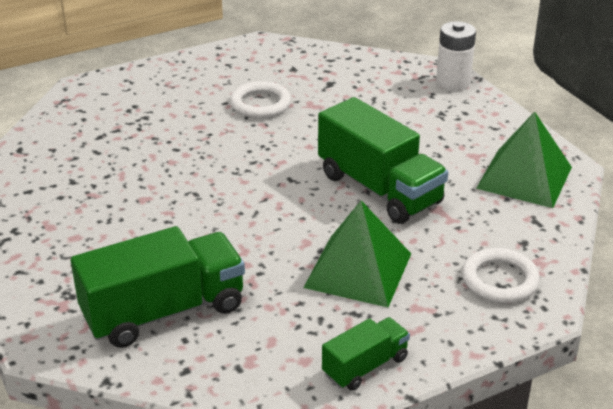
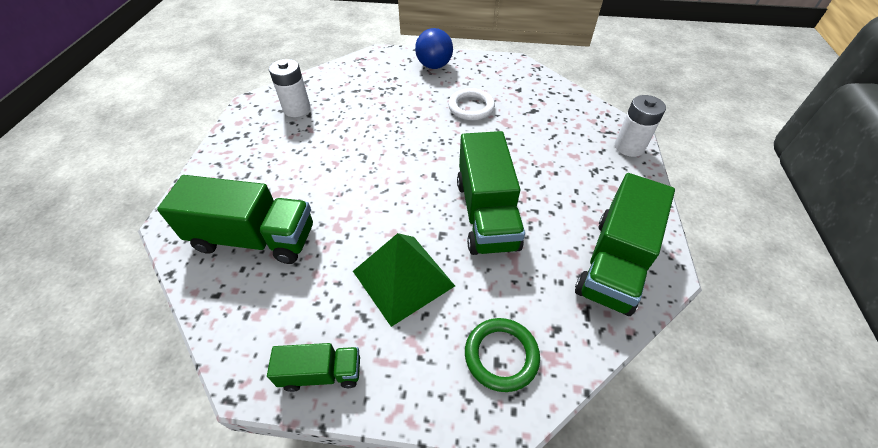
camera: 35 degrees right, 15 degrees up
(48, 181) = (297, 109): none -> white battery
(168, 77) = (434, 66): none -> blue ball
(499, 280) = (501, 356): white ring -> green ring
(524, 177) = (614, 263): green pyramid -> green truck

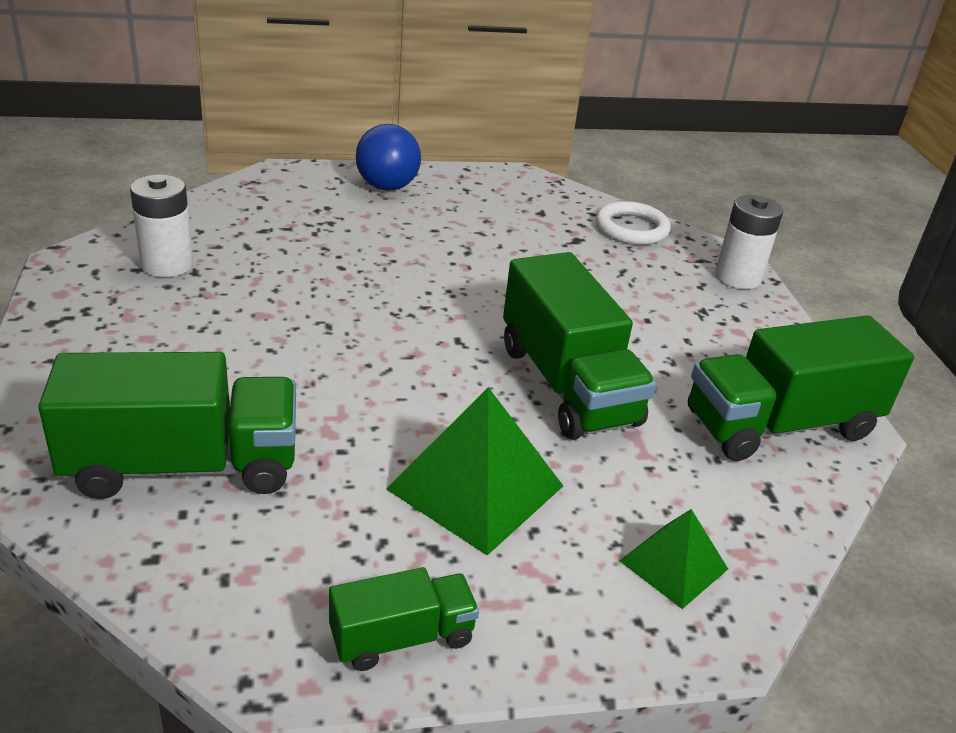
camera: 20 degrees left, 15 degrees down
(471, 107) = (476, 242): white ring -> white ring (631, 228)
(501, 356) = (673, 565): green ring -> green pyramid
(614, 263) = (780, 425): green truck -> green truck turned 60 degrees clockwise

